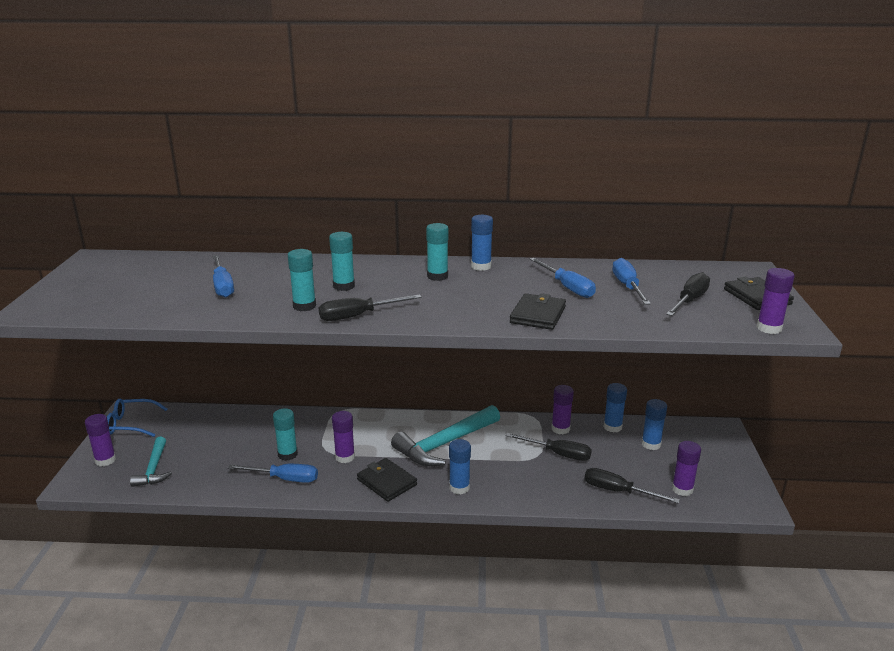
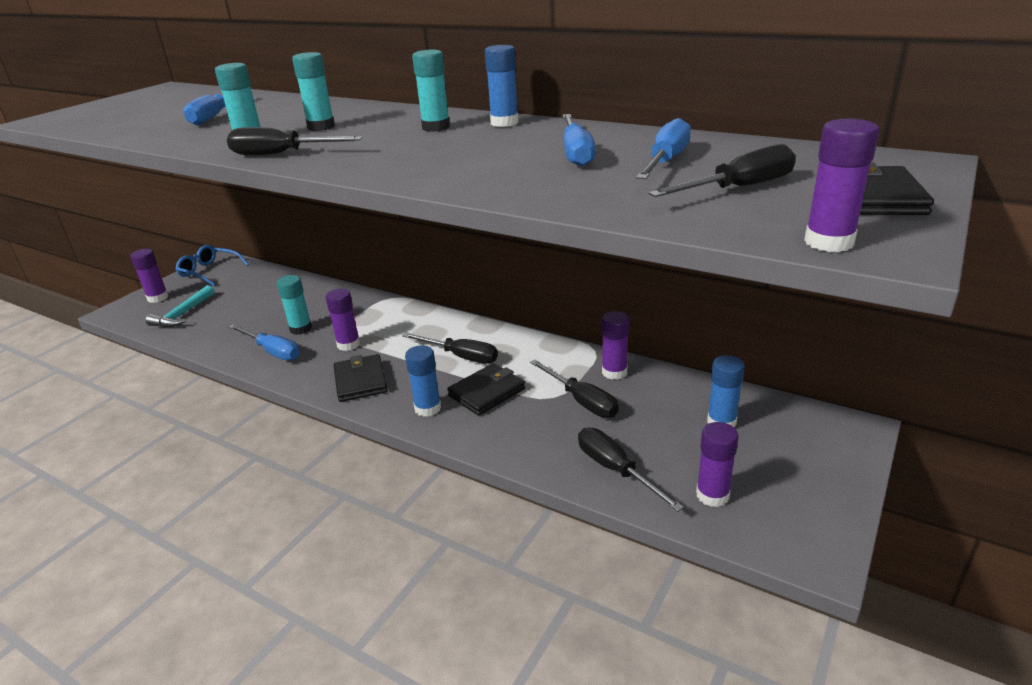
camera: 30 degrees right, 5 degrees up
(444, 444) = (461, 356): turquoise hammer -> black screwdriver
(538, 315) = (482, 178): black wallet -> black wallet (486, 392)
(612, 427) = (687, 386): blue glue stick -> none

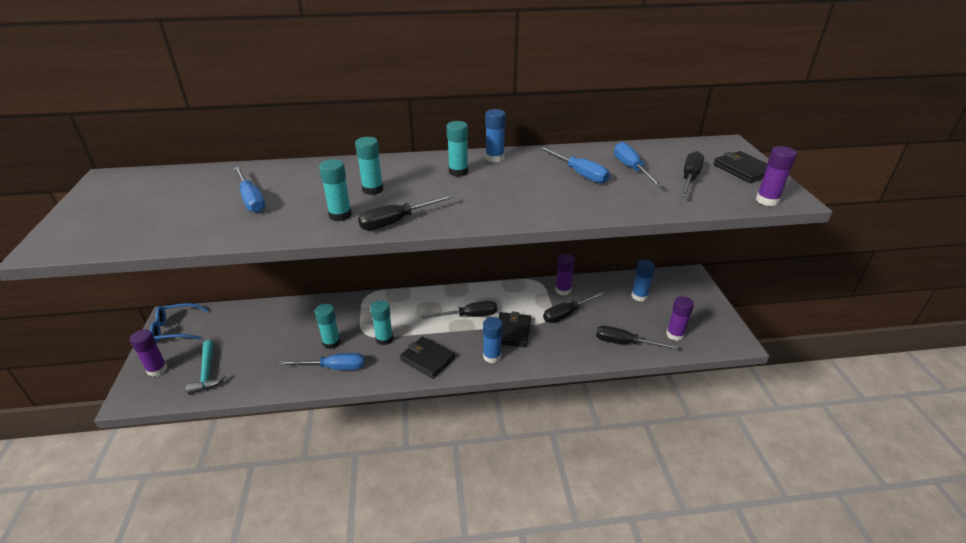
camera: 40 degrees left, 5 degrees up
(348, 344) = (384, 339): purple glue stick -> turquoise glue stick
(581, 401) = (566, 314): black screwdriver -> black screwdriver turned 135 degrees clockwise

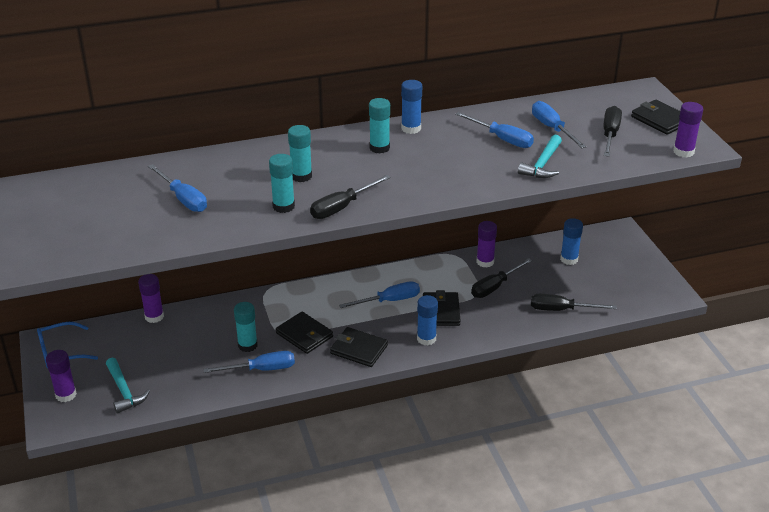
camera: 10 degrees left, 0 degrees up
(384, 339) = (304, 335): turquoise glue stick -> black wallet
(469, 316) = (389, 301): black screwdriver -> blue screwdriver
(615, 199) = (542, 164): none -> turquoise hammer
(675, 335) = (611, 295): purple glue stick -> purple glue stick (154, 317)

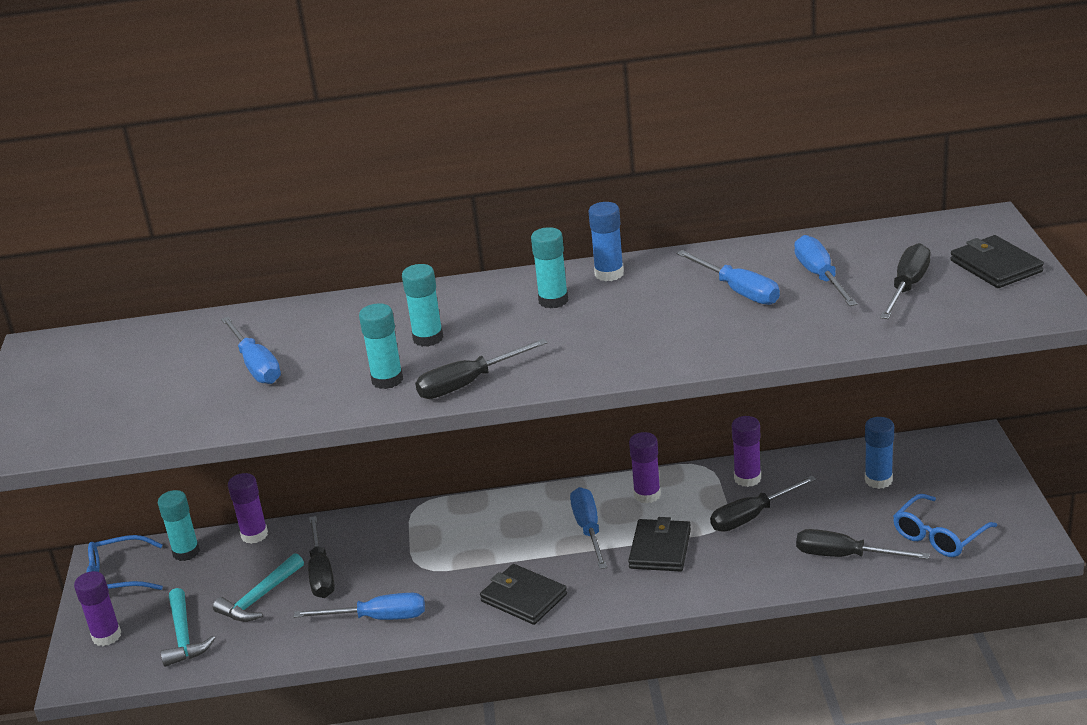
camera: 15 degrees right, 5 degrees down
(211, 341) = (321, 573): none -> black screwdriver
(247, 345) = (368, 582): turquoise glue stick -> turquoise glue stick (186, 552)
(304, 335) = (452, 572): black wallet -> none
(389, 301) = (589, 529): blue screwdriver -> blue screwdriver turned 90 degrees counterclockwise
(426, 339) = (627, 588): blue glue stick -> none
(542, 164) = (786, 329): turquoise hammer -> turquoise hammer (259, 598)
(616, 293) = (939, 536): none -> blue glasses
(683, 152) = (1015, 315): purple glue stick -> purple glue stick (647, 495)

